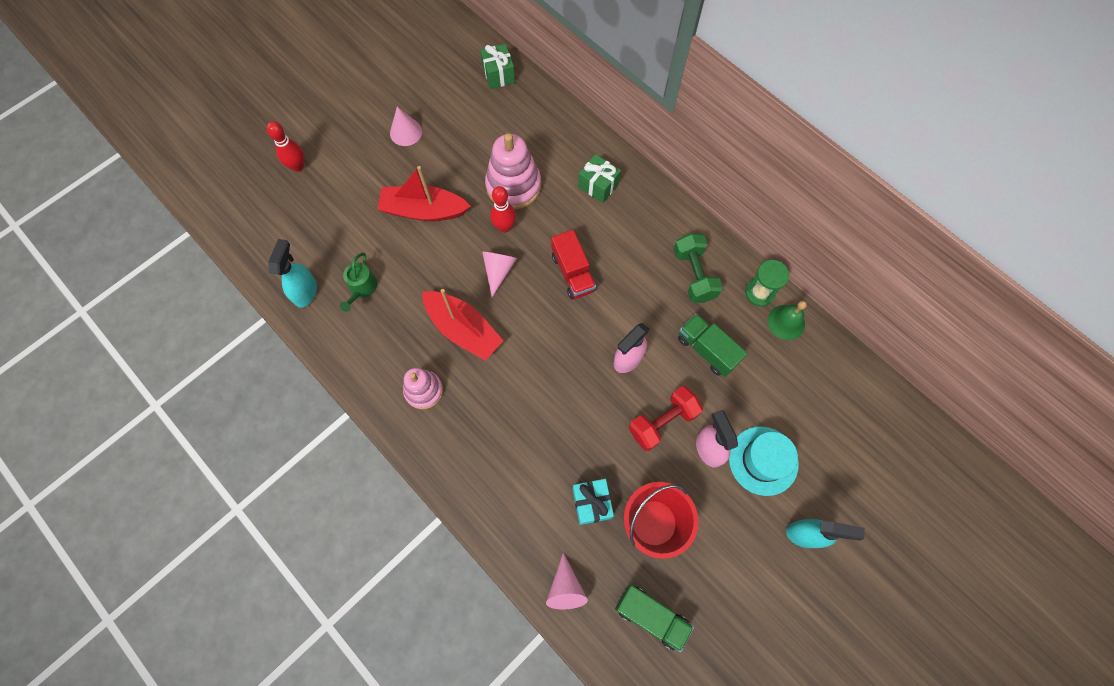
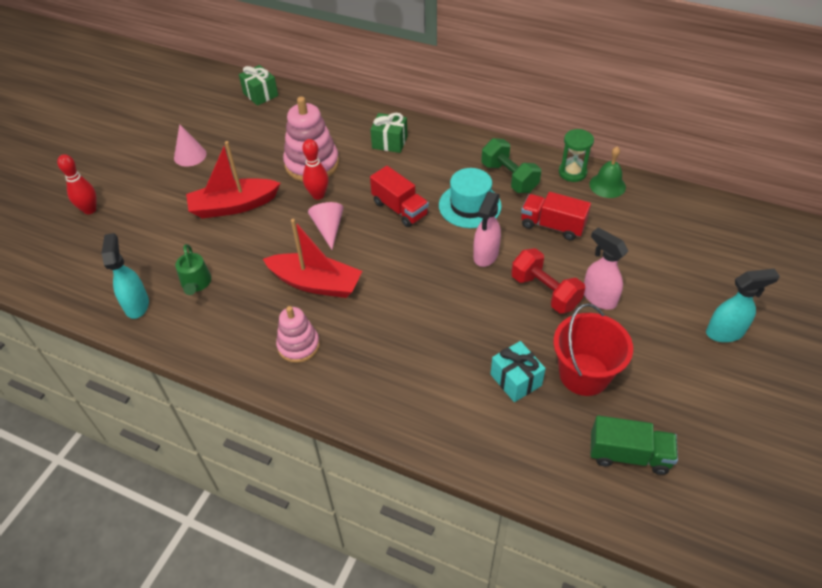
camera: 20 degrees left, 20 degrees down
(565, 588) = (530, 463): pink cone -> none
(662, 422) = (545, 292): red dumbbell -> red dumbbell turned 75 degrees counterclockwise
(707, 350) = (552, 226): green truck -> red truck
(763, 460) = (652, 289): turquoise hat -> turquoise hat (470, 206)

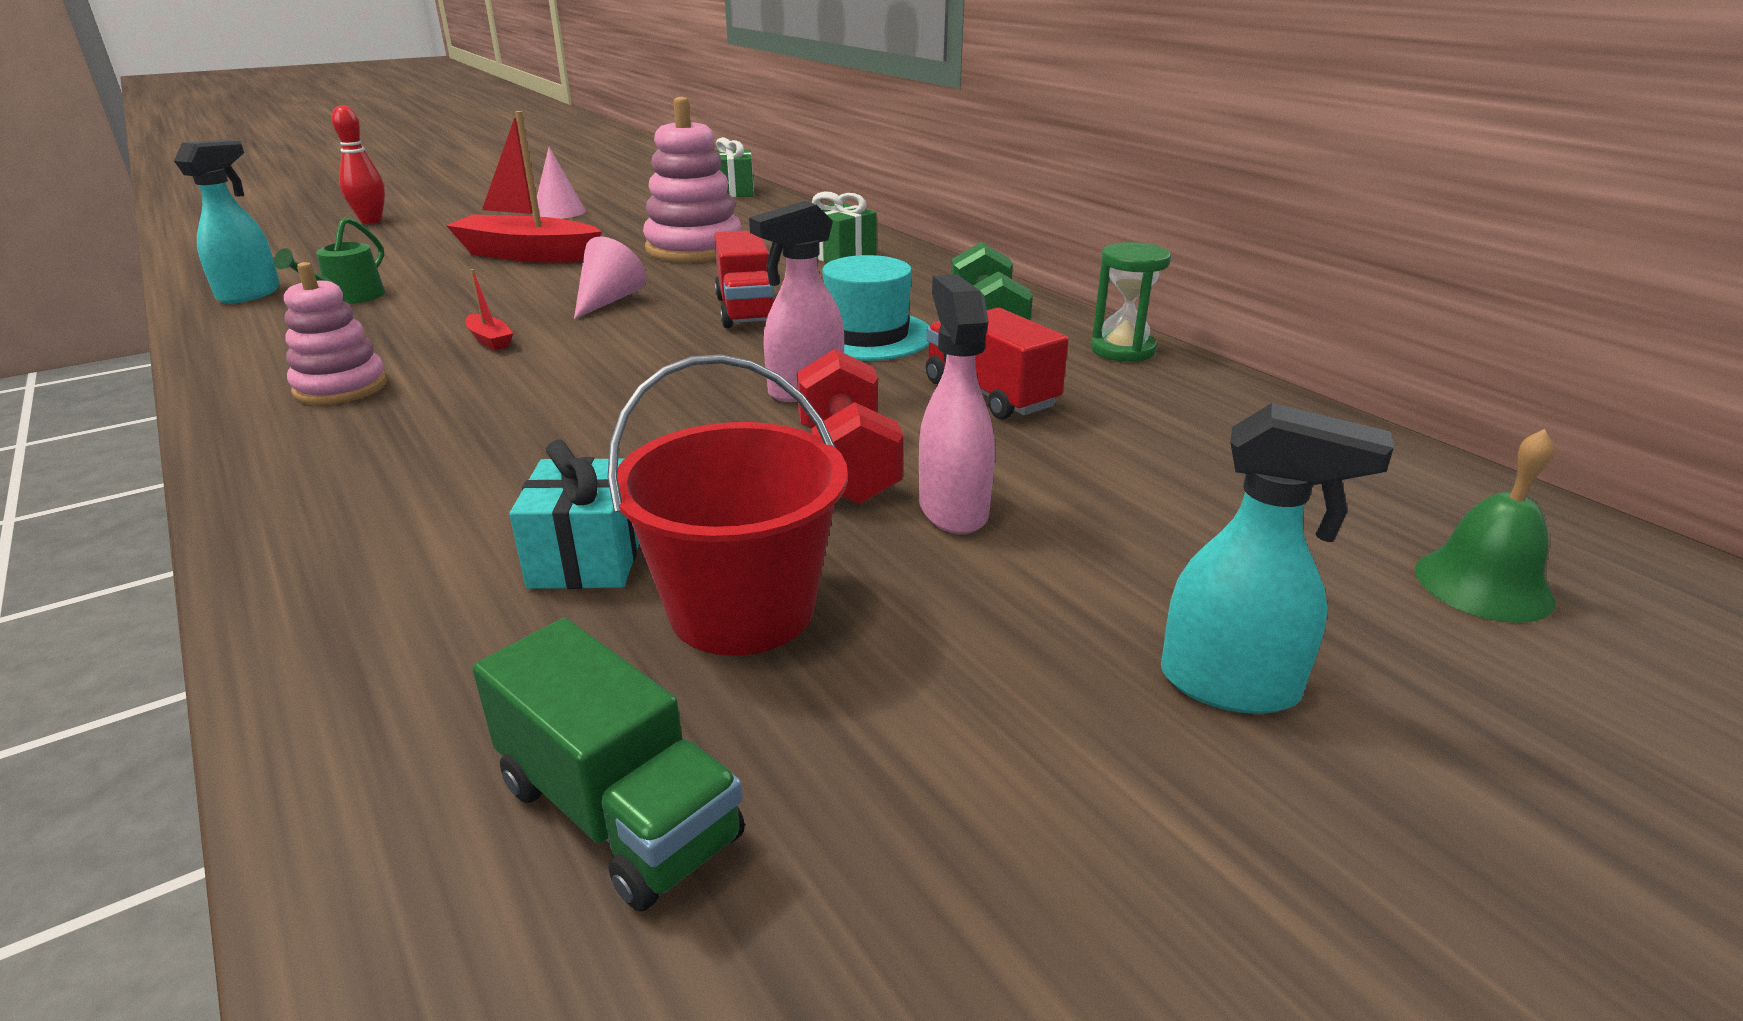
camera: 30 degrees right, 20 degrees down
(316, 283) = (490, 340): red boat -> red boat, size x0.41
(318, 195) = (652, 272): red bowling pin -> none
(607, 185) = (1180, 380): green bell -> green bell (1483, 584)

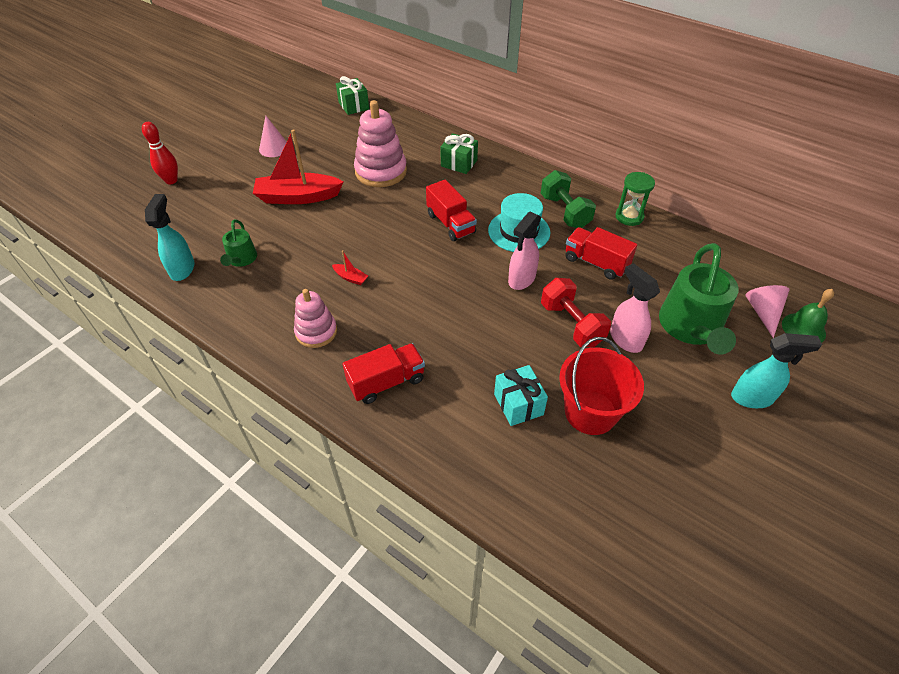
camera: 20 degrees left, 20 degrees up
(366, 470) = (386, 382): none -> red truck
(608, 301) = (378, 230): pink cone -> pink cone (763, 313)
(619, 811) = (617, 503): green truck -> none
(1143, 522) = (691, 327): none -> green watering can

